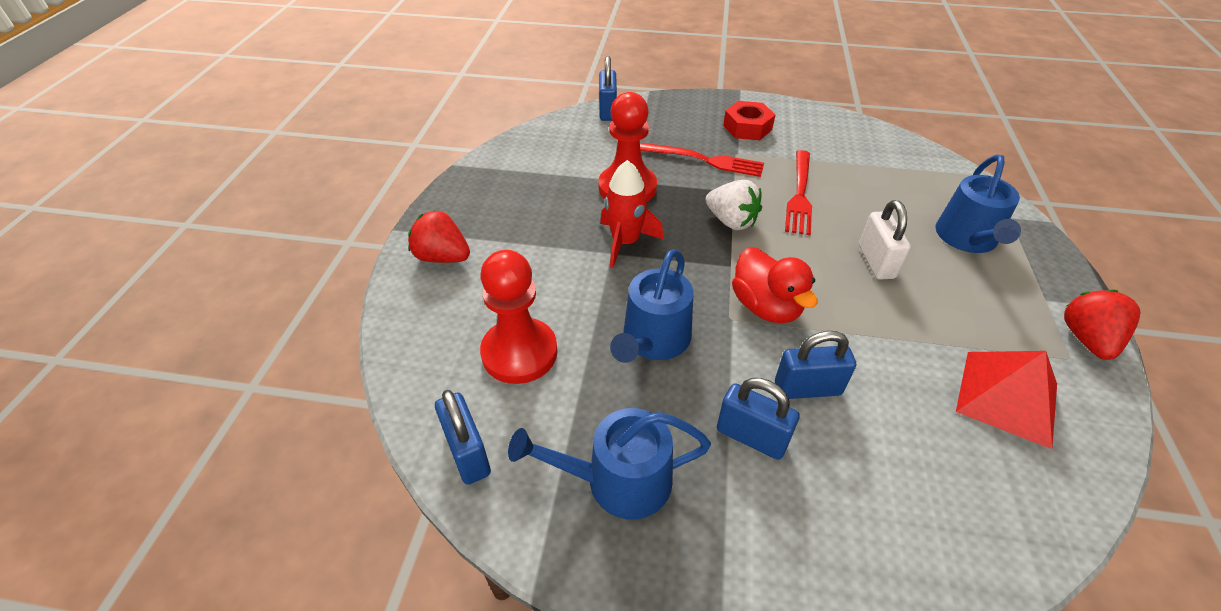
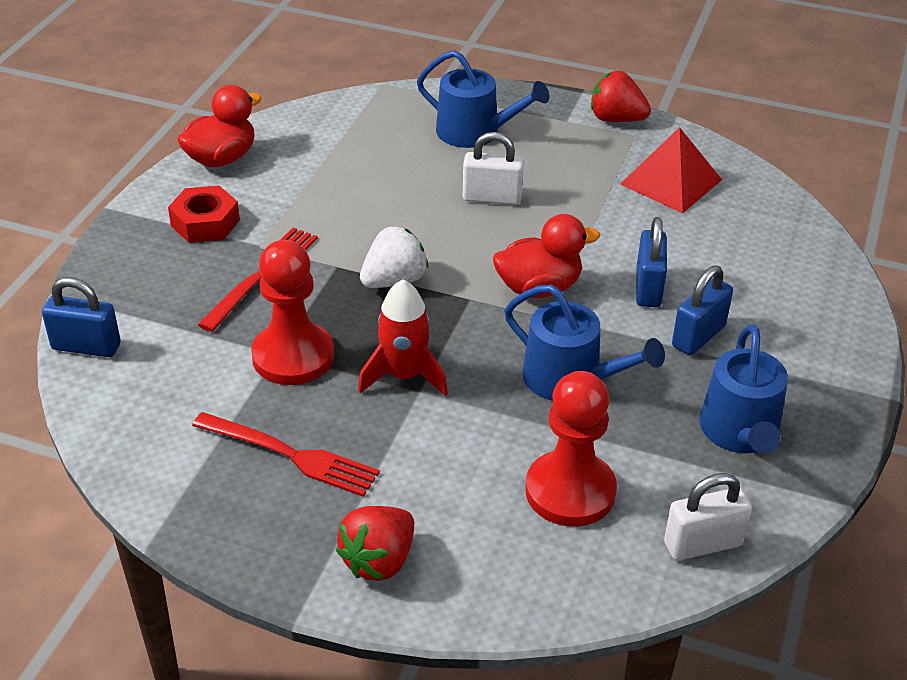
camera: 80 degrees left, 5 degrees down
(467, 453) = (703, 544): blue padlock -> white padlock
(800, 195) = (365, 217): red fork -> red fork (292, 455)
(823, 120) = (221, 159): none -> red duck

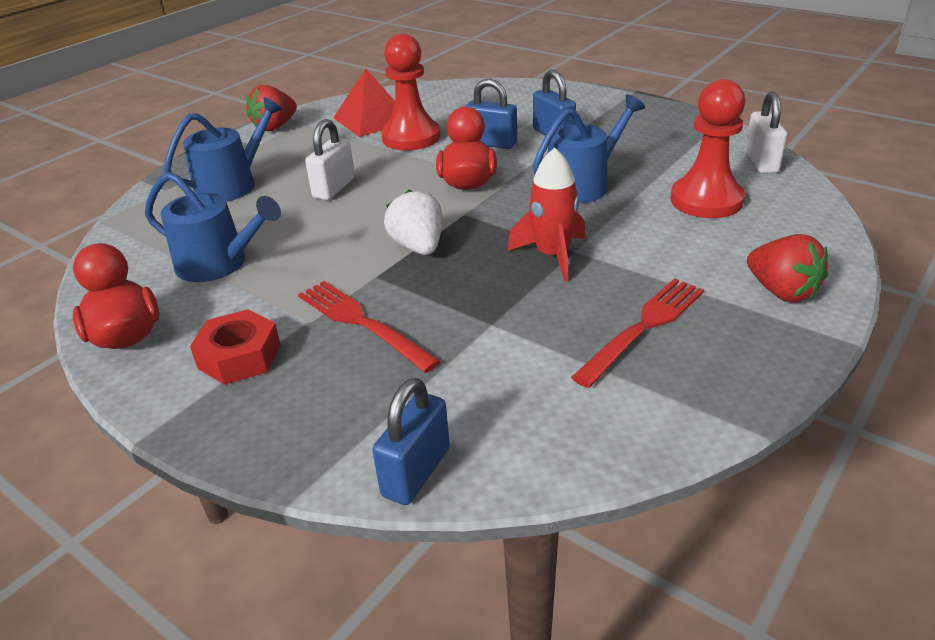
camera: 70 degrees left, 5 degrees down
(293, 356) = (501, 314): red pawn -> red pawn (411, 137)
(740, 433) = (655, 136): blue watering can -> blue watering can (219, 264)

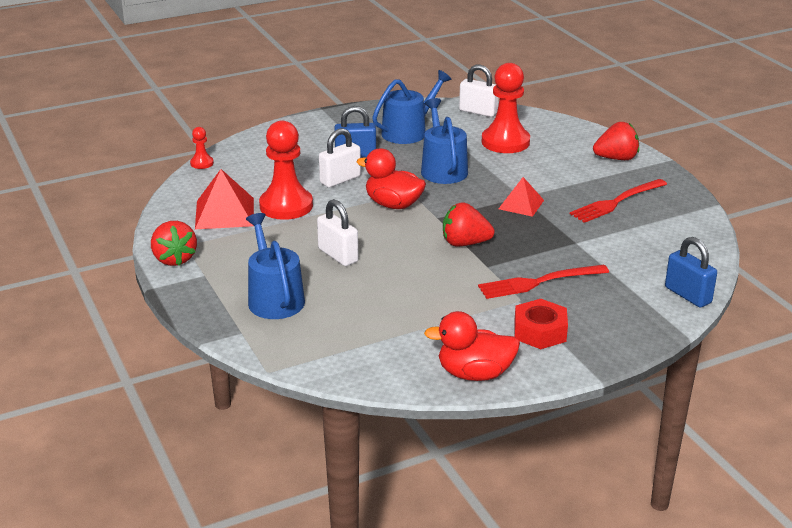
camera: 65 degrees left, 5 degrees down
(219, 264) = (408, 323): blue watering can -> blue watering can (408, 132)
(418, 247) = (465, 243): white strawberry -> red strawberry
(454, 84) = (202, 163): none -> red pawn
(491, 143) = (340, 180): blue padlock -> white padlock
(552, 256) = (521, 204): red rocket -> red pyramid
(643, 327) = (616, 202): red fork -> red fork turned 105 degrees counterclockwise

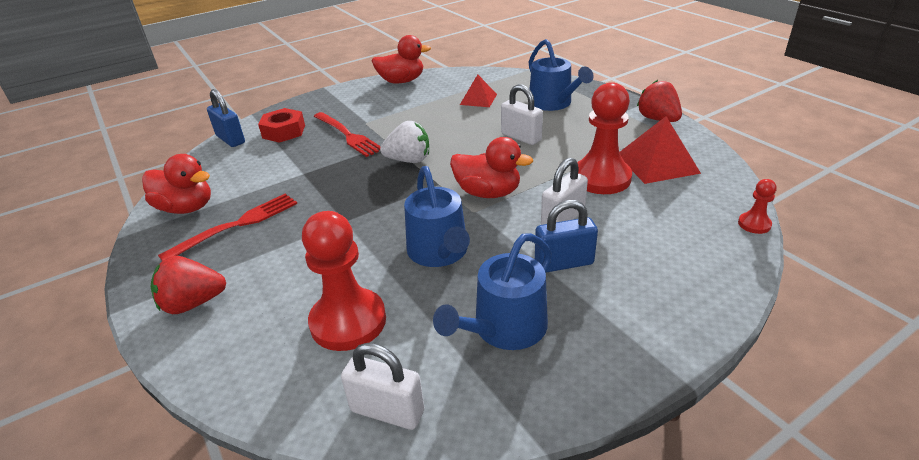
camera: 175 degrees right, 5 degrees up
(465, 243) = (409, 160): red strawberry -> white strawberry
(521, 204) = (347, 209): red pyramid -> red pyramid (478, 99)
(538, 282) = (348, 135): red fork -> red fork turned 75 degrees clockwise
(539, 331) = (355, 105): red nut -> red nut (284, 131)
(676, 221) = (186, 208): none -> red duck

